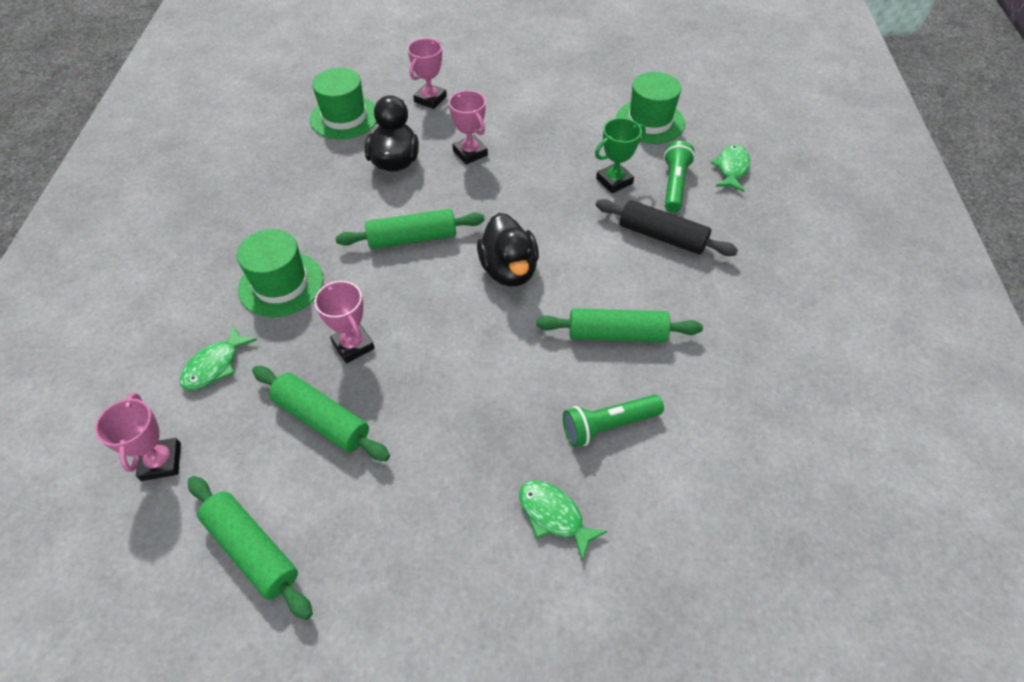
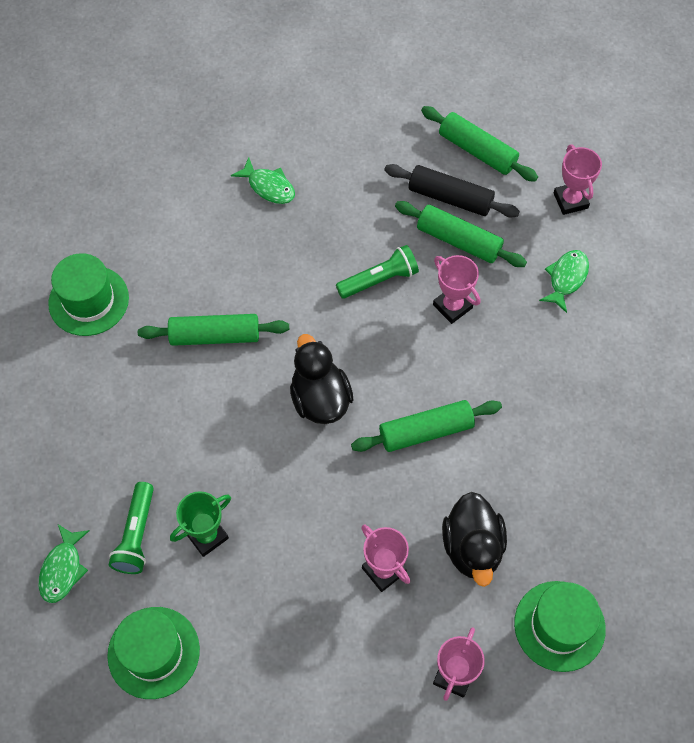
camera: 175 degrees right, 10 degrees up
(281, 284) = (542, 364): green hat -> green hat (88, 300)
(608, 425) = (226, 253): green flashlight -> green flashlight (379, 280)
(662, 236) = (160, 455): black rolling pin -> black rolling pin (450, 198)

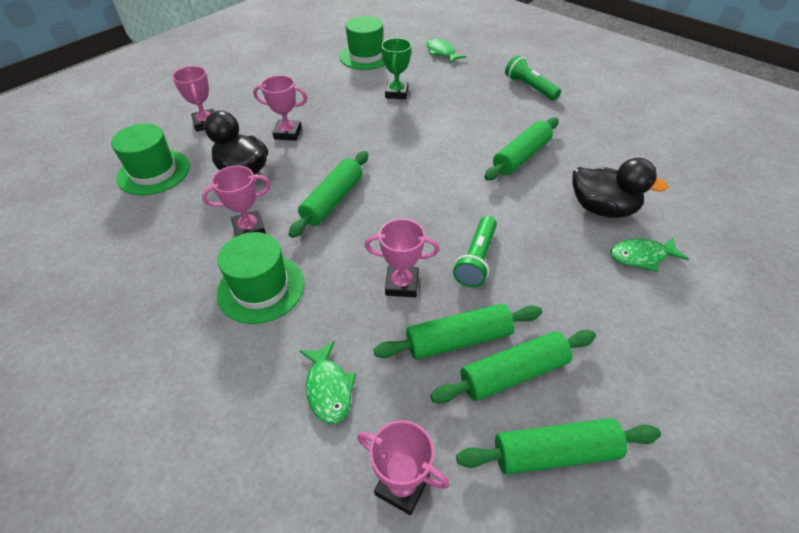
camera: 135 degrees right, 15 degrees down
(88, 300) = (607, 125): green hat -> green hat (261, 288)
(136, 535) = (429, 76): green flashlight -> green flashlight (529, 87)
(320, 399) = (418, 172): black duck -> black duck (602, 208)
(450, 198) = (513, 373): black rolling pin -> green rolling pin
(521, 459) = (249, 229): none -> pink trophy

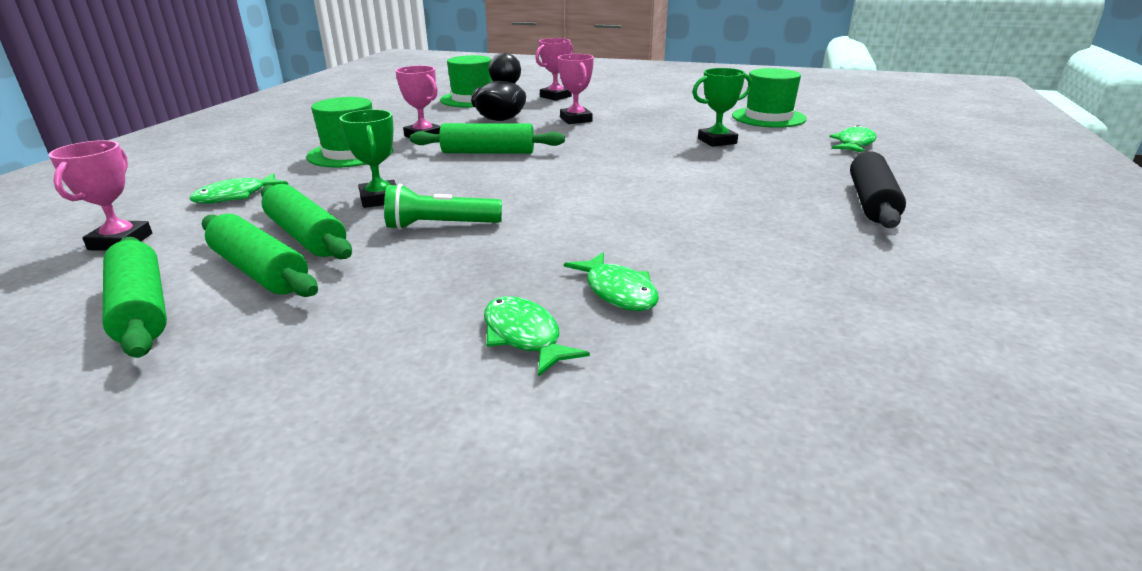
camera: 65 degrees right, 20 degrees down
(402, 284) = (380, 199): pink trophy -> green trophy
(521, 157) = (678, 221): green rolling pin -> none
(529, 87) = (871, 202): green flashlight -> black rolling pin
(602, 208) = (618, 291): black duck -> green fish

